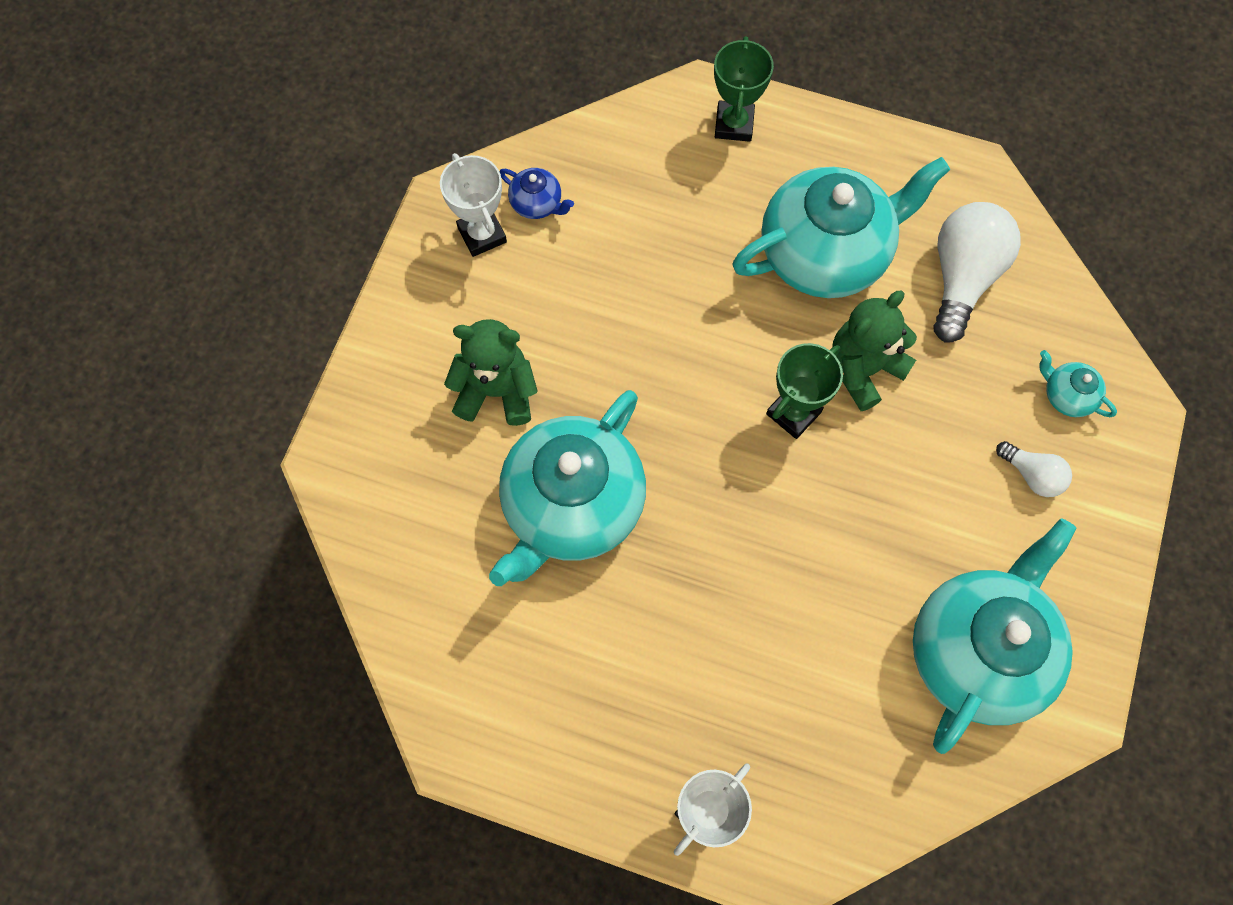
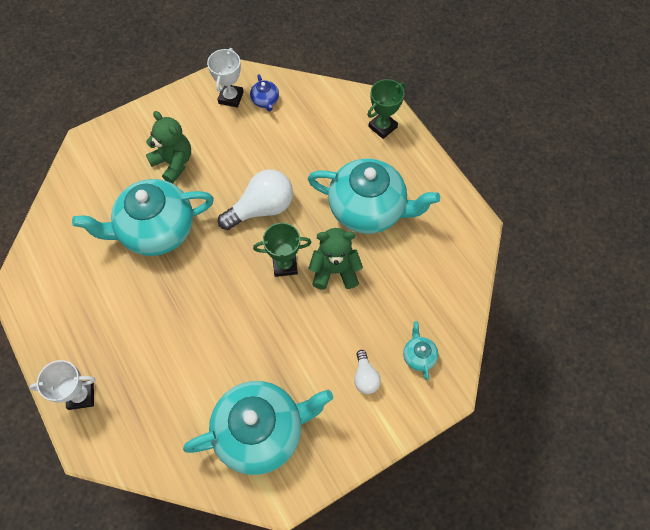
camera: 40 degrees right, 5 degrees down
(962, 277) = (421, 266): white light bulb -> white light bulb (261, 208)

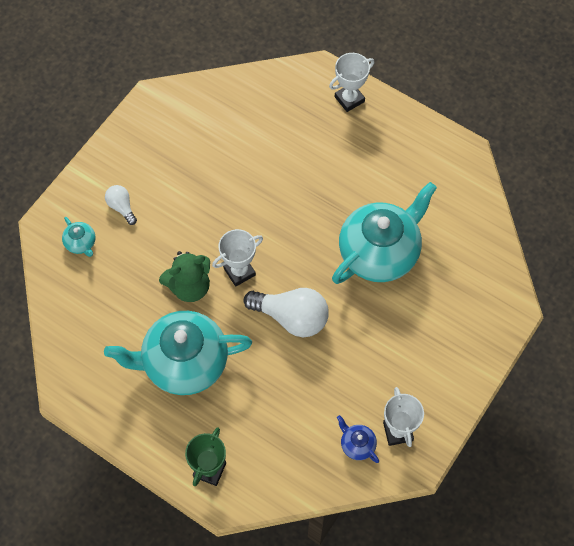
camera: 155 degrees right, 0 degrees up
(173, 163) = (409, 327): green teddy bear -> none
(261, 208) = (291, 317): white light bulb -> white light bulb turned 105 degrees counterclockwise
(261, 431) = (190, 133): turquoise teapot -> none
(285, 265) = (239, 272): green trophy -> white trophy

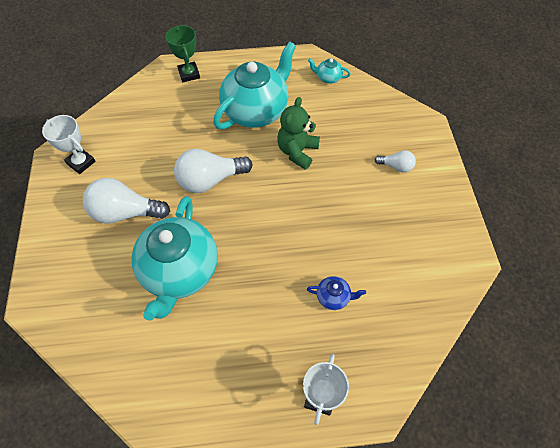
camera: 140 degrees right, 5 degrees down
(81, 243) = (393, 128): turquoise teapot -> turquoise teapot (328, 78)
(239, 272) = (273, 183): white trophy -> none
(357, 444) = (105, 139): blue teapot -> blue teapot (333, 297)
(389, 341) = (125, 212): none -> white light bulb

